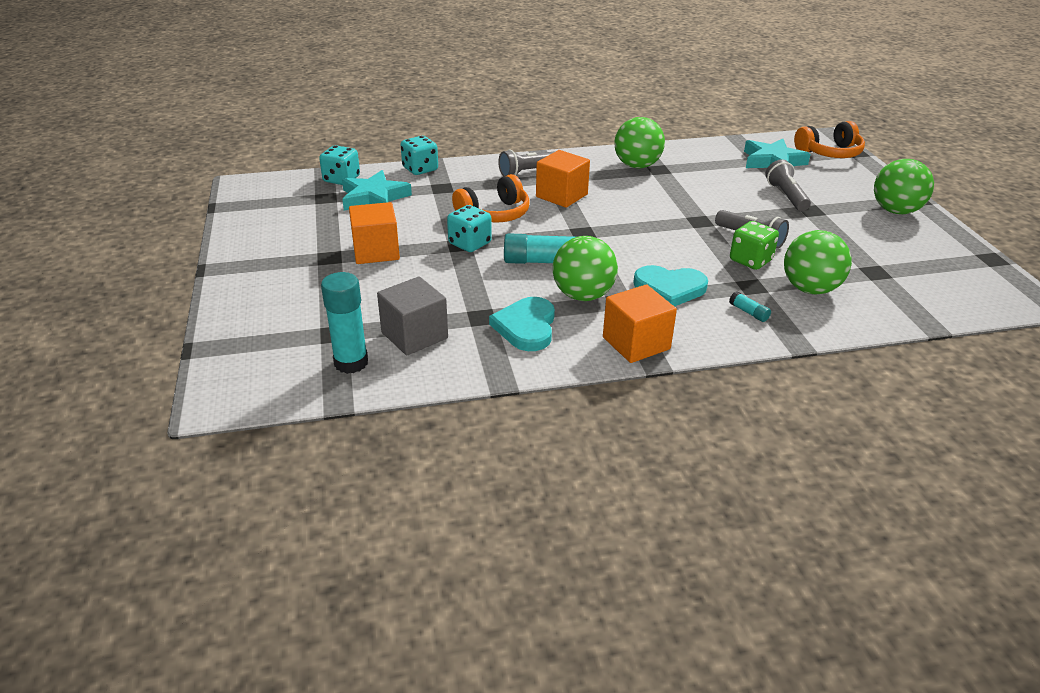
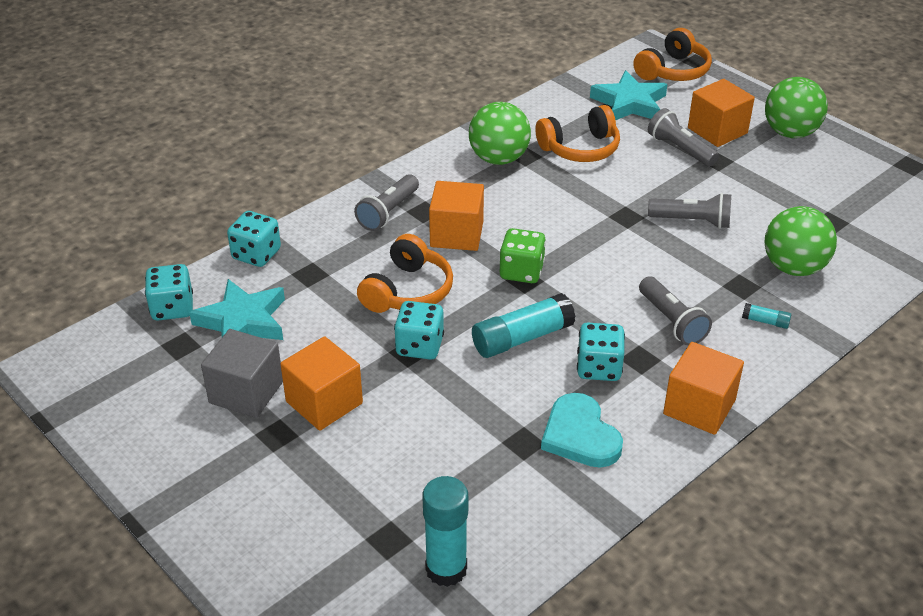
camera: 30 degrees left, 5 degrees up
(414, 335) = (478, 500): grey cube -> grey cube (246, 392)
(583, 295) = (599, 368): green ball -> turquoise dice
(669, 288) = (672, 321): turquoise heart -> grey flashlight
(705, 176) = (580, 148): none -> orange headphones
(750, 260) = (715, 252): green dice -> green dice (521, 271)
(830, 194) = (717, 130): none -> orange cube

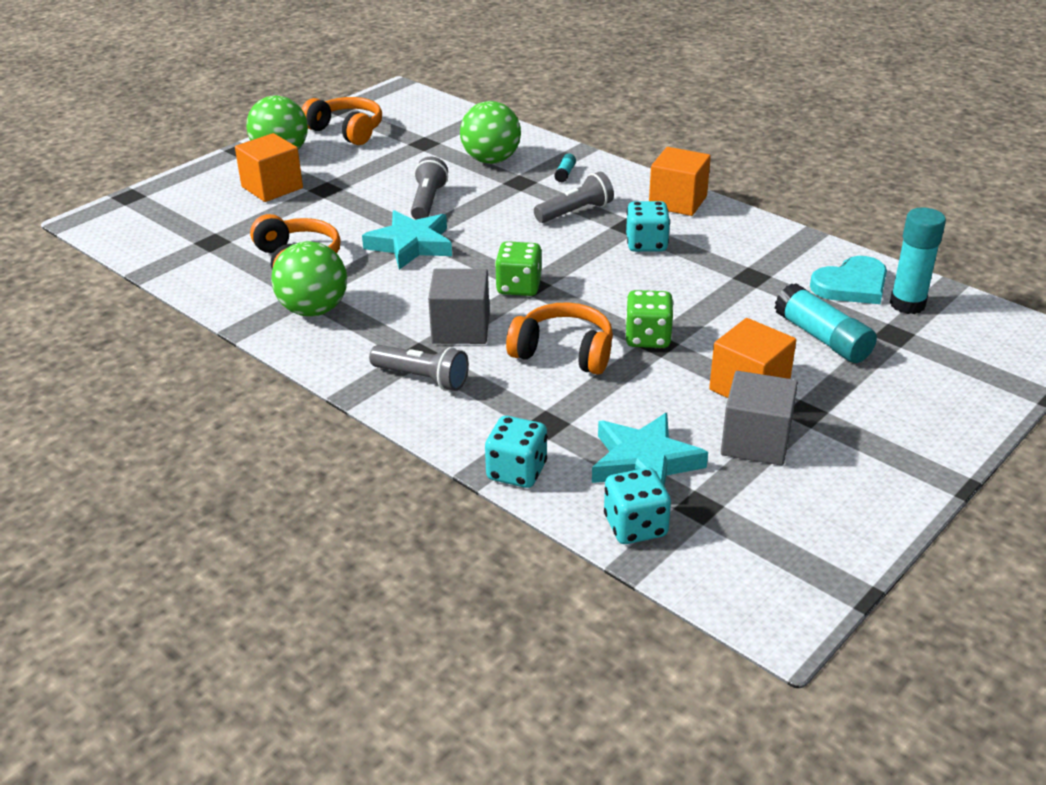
camera: 95 degrees left, 5 degrees down
(419, 346) = (648, 338): turquoise dice -> green dice
(456, 234) = (460, 329): orange cube -> grey cube
(522, 338) = (619, 282): turquoise glue stick -> turquoise glue stick (822, 338)
(580, 435) = (732, 251): turquoise heart -> turquoise heart (851, 285)
(629, 103) = (209, 233): turquoise star -> turquoise star (411, 245)
(673, 71) = (146, 209): orange headphones -> orange headphones (346, 131)
(680, 149) = (304, 206): grey flashlight -> none

